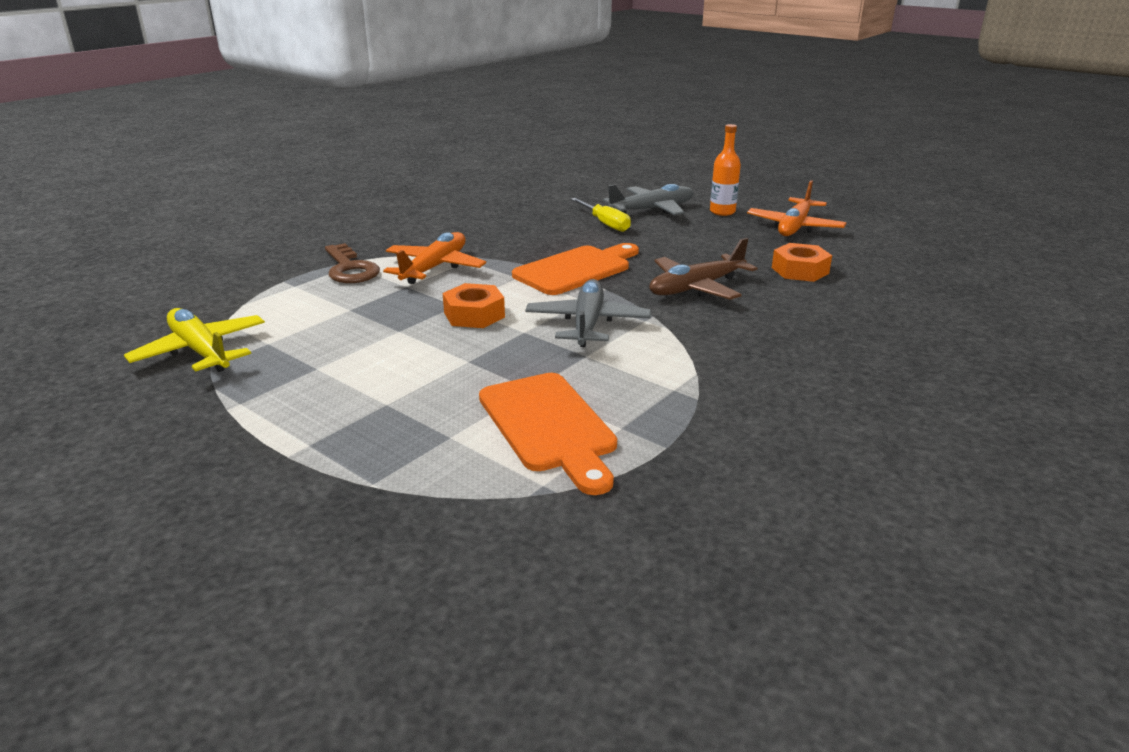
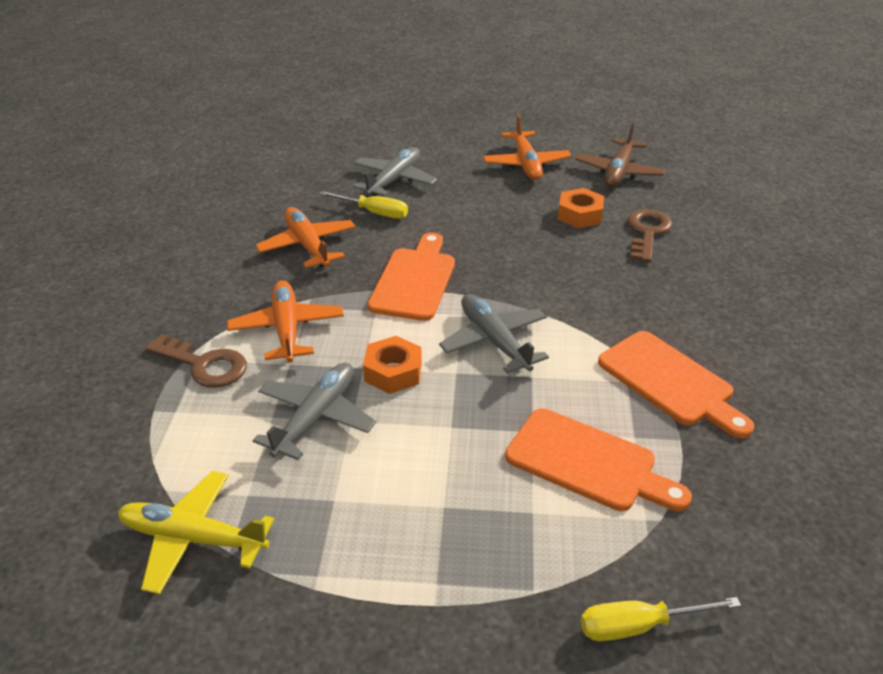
camera: 35 degrees left, 10 degrees up
(377, 320) = (315, 417): none -> grey plane
(421, 550) = (639, 626): none -> yellow screwdriver
(522, 229) = (307, 246): none -> orange plane
(696, 288) = (529, 264): brown plane -> brown plane (619, 172)
(719, 405) = (670, 382): none -> orange cutting board
(722, 212) = (453, 163): orange bottle -> none
(857, 300) = (647, 232): none -> brown key

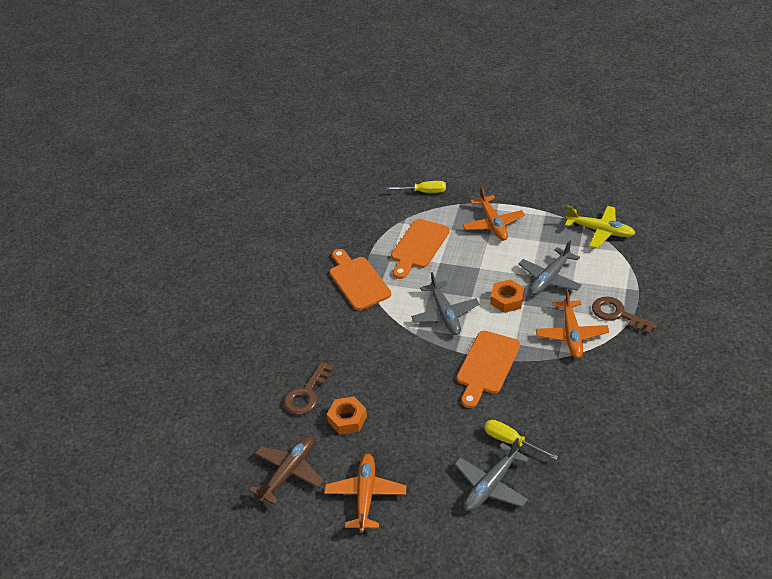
camera: 165 degrees left, 5 degrees up
(307, 246) = (564, 408): orange plane -> orange plane (493, 224)
(588, 462) = (418, 246): orange cutting board -> orange cutting board turned 105 degrees counterclockwise

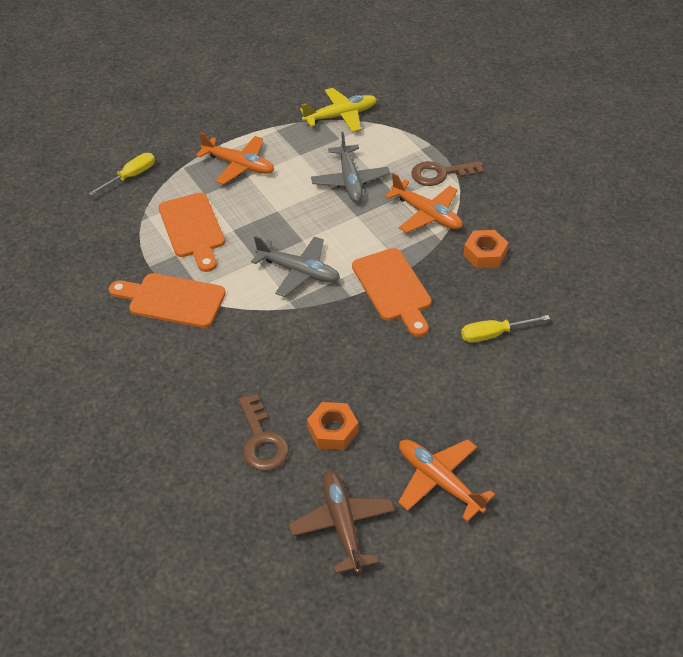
camera: 50 degrees left, 5 degrees up
(491, 485) = (525, 382): grey plane -> none
(507, 300) = (338, 222): orange nut -> orange nut (485, 254)

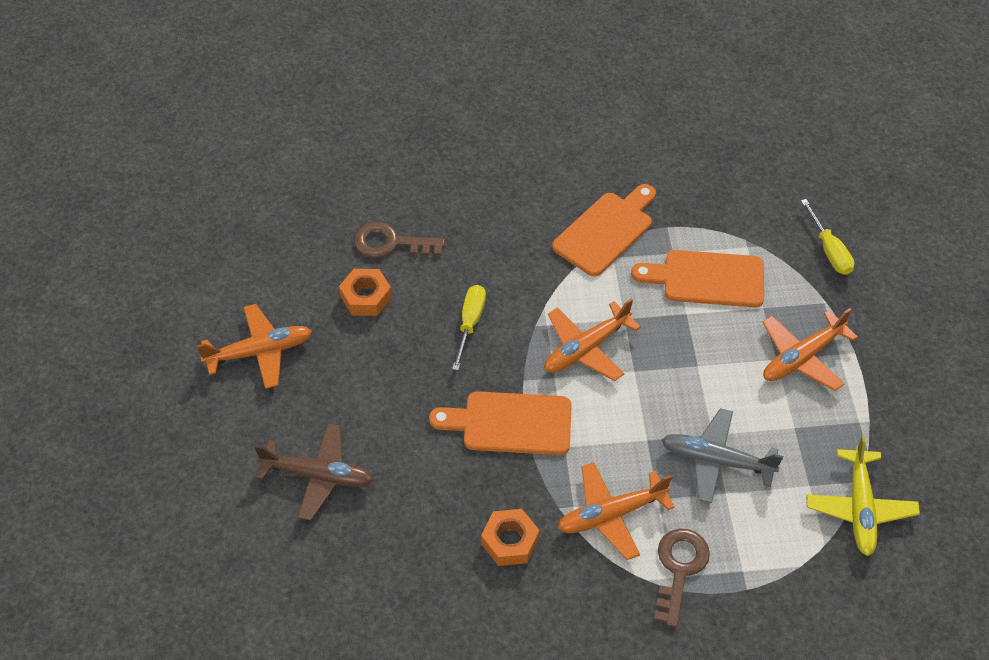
camera: 115 degrees right, 5 degrees up
(299, 271) = (586, 348): grey plane -> orange plane
(342, 524) = (270, 266): brown plane -> brown plane (318, 475)
(494, 334) = (389, 485): yellow screwdriver -> yellow screwdriver (470, 323)

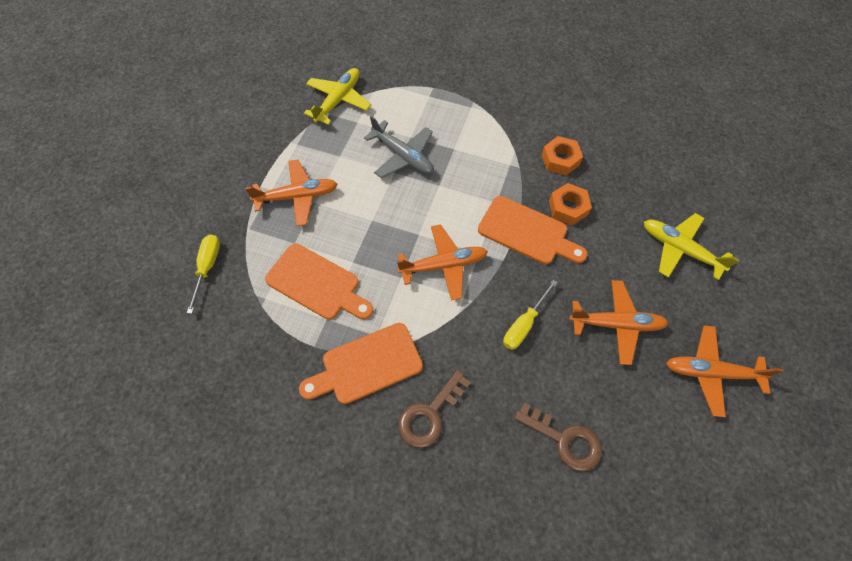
camera: 155 degrees left, 10 degrees up
(318, 475) = (679, 249): brown plane -> yellow plane
(366, 297) = (604, 388): orange nut -> orange nut (568, 208)
(611, 515) = (488, 151): orange plane -> orange plane (616, 324)
(679, 569) = (465, 109): brown key -> brown key (430, 414)

